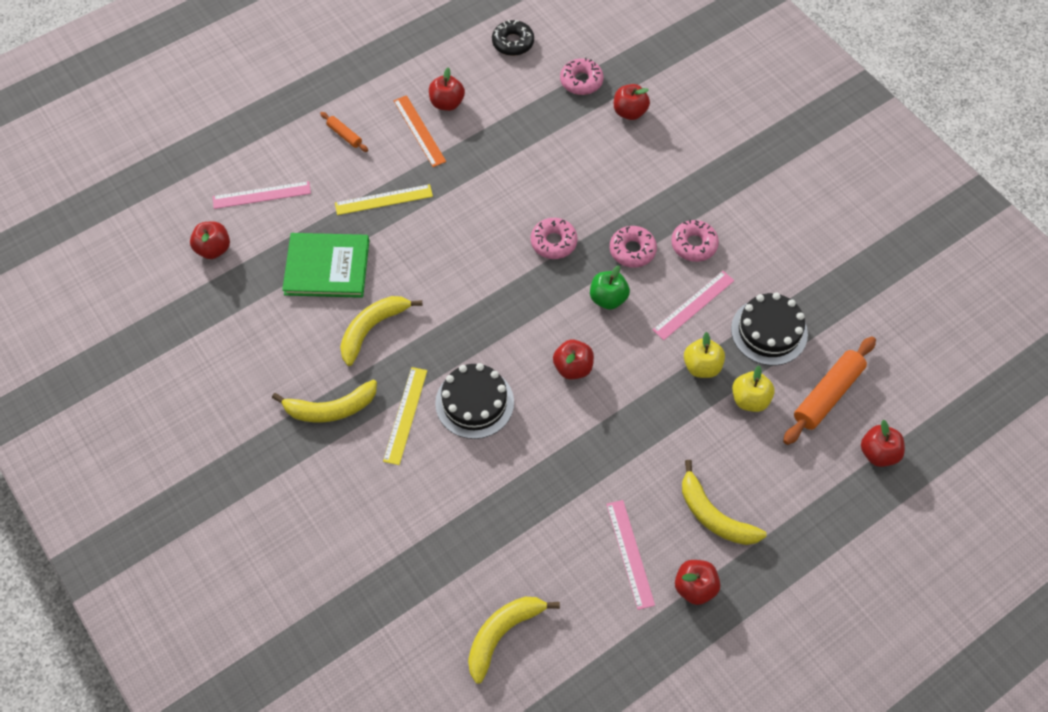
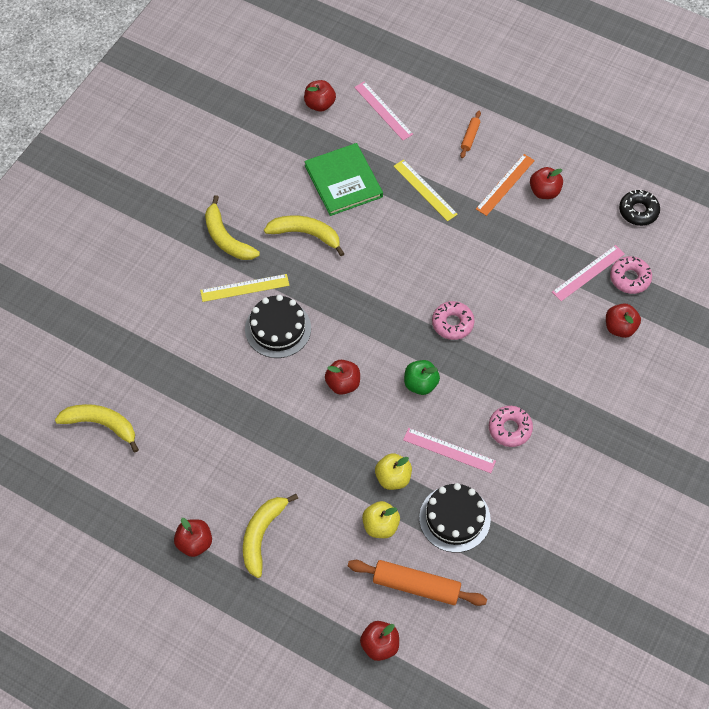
camera: 65 degrees right, 0 degrees up
(630, 553) = (202, 486): pink ruler -> pink ruler (588, 273)
(632, 250) = (477, 384): pink donut -> none

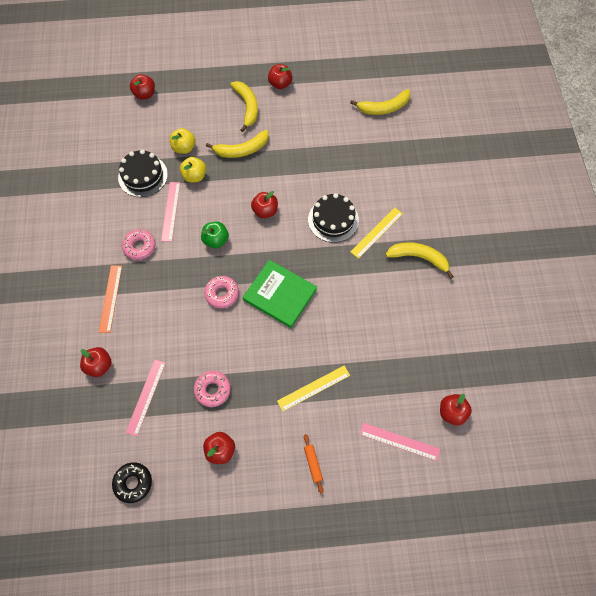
camera: 145 degrees right, 5 degrees up
(306, 234) = (369, 295): yellow banana -> yellow banana (242, 150)
(343, 181) = (378, 354): green book -> green book (280, 294)
(416, 586) = (143, 130): orange rolling pin -> none
(425, 190) = (313, 388): yellow ruler -> yellow ruler turned 45 degrees counterclockwise
(449, 450) = (170, 211): pink ruler -> pink ruler turned 75 degrees counterclockwise
(505, 184) = (255, 435): orange ruler -> orange ruler (110, 298)
(630, 278) = (111, 413): pink donut -> pink donut (212, 390)

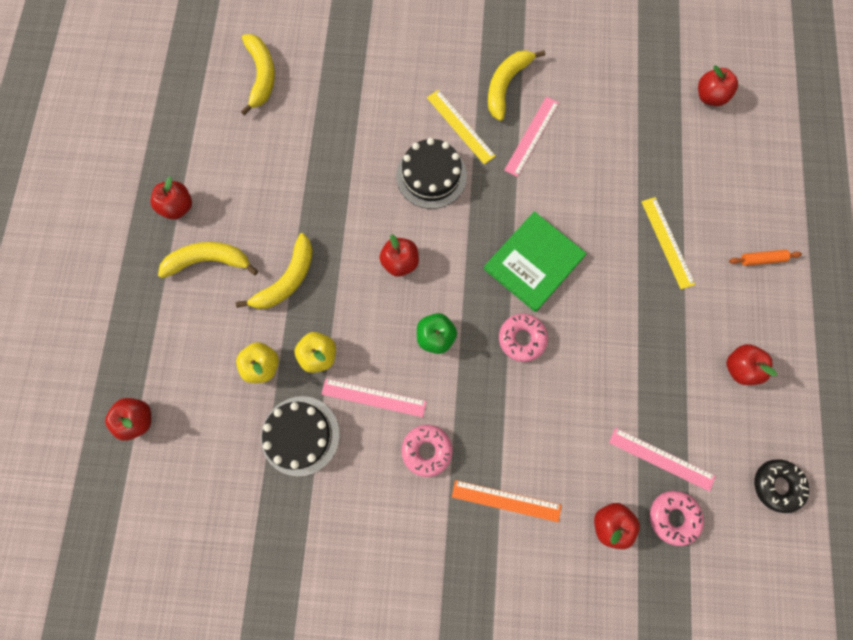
camera: 80 degrees left, 10 degrees up
(212, 390) = (659, 368): pink donut -> pink donut (673, 517)
(242, 150) = (287, 280): yellow banana -> yellow banana turned 45 degrees clockwise
(399, 441) = (740, 159): pink ruler -> pink ruler (531, 136)

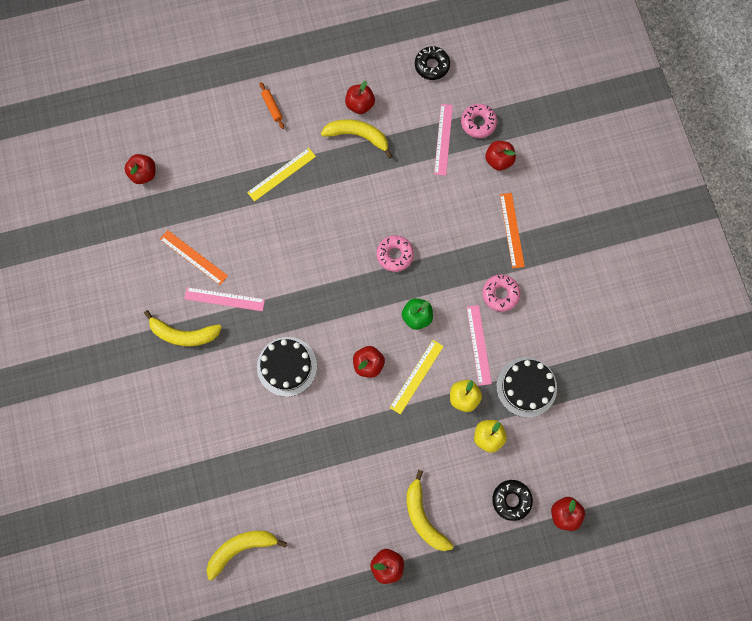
camera: 110 degrees left, 0 degrees up
(181, 364) = (511, 500): none -> black donut
(287, 280) = (415, 446): yellow banana -> yellow banana (358, 136)
(460, 126) = (234, 358): yellow ruler -> yellow ruler (416, 376)
(533, 262) = (332, 265): green book -> none
(591, 119) = (193, 257): none -> orange ruler

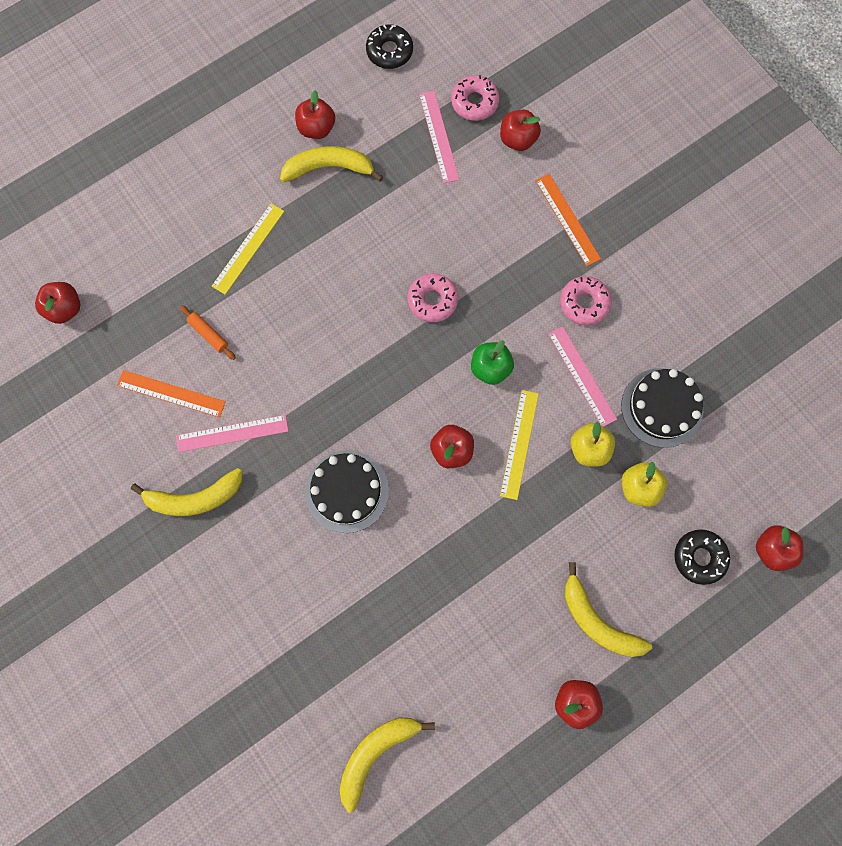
camera: 20 degrees left, 0 degrees up
(272, 107) = (204, 168): orange rolling pin -> orange rolling pin (209, 334)

